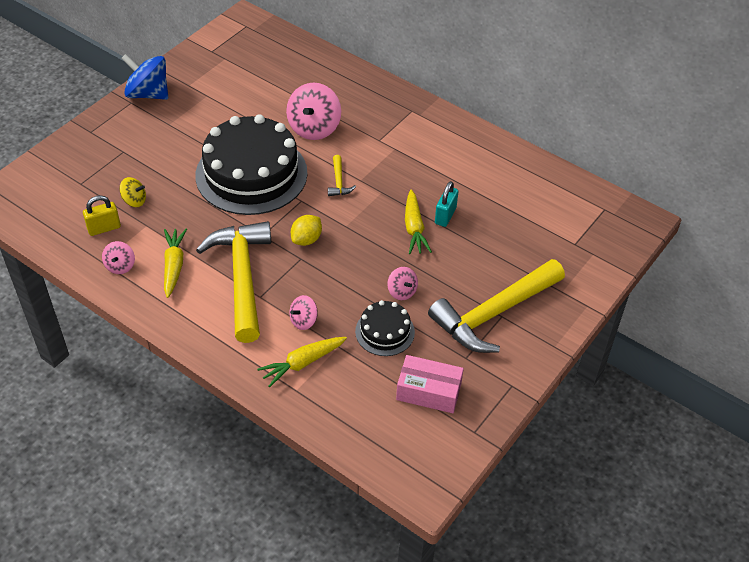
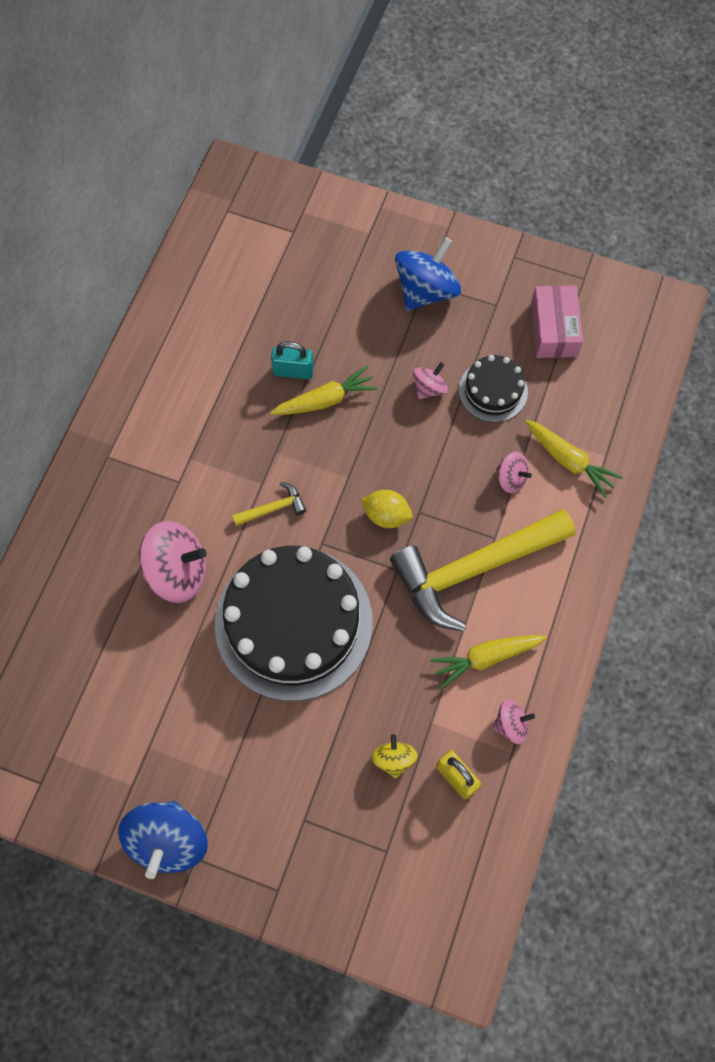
camera: 105 degrees left, 20 degrees up
(494, 313) = (426, 291): yellow hammer -> blue spinning top

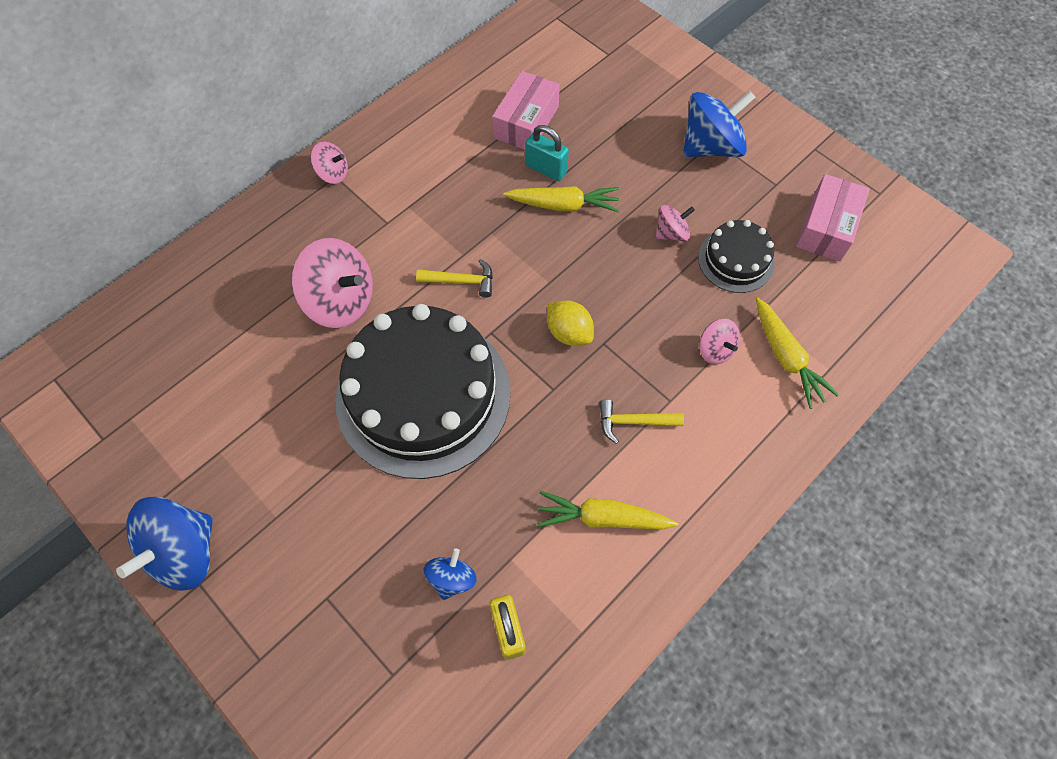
camera: 25 degrees right, 5 degrees down
(253, 332) = (526, 122): none -> pink box
(393, 759) = (451, 578): yellow spinning top -> blue spinning top
(474, 569) = (633, 422): yellow hammer -> yellow hammer, size x0.40
(511, 725) = (595, 602): pink spinning top -> pink spinning top (333, 173)

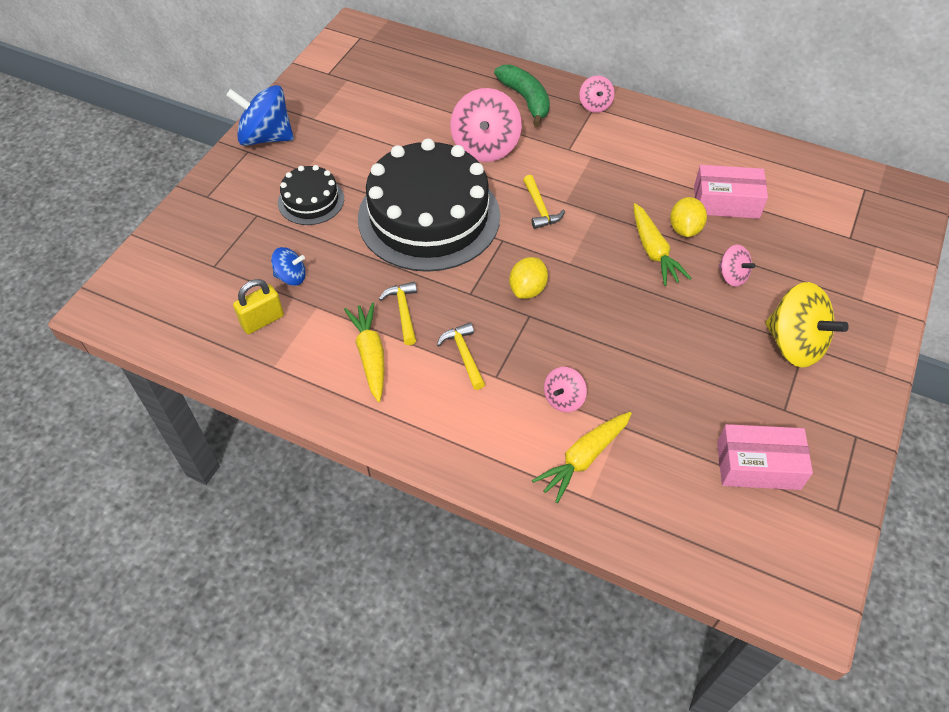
camera: 70 degrees right, 10 degrees down
(286, 235) = (525, 100): none -> green banana
(546, 169) = (684, 229): turquoise padlock -> yellow lemon
(553, 465) = (403, 312): none -> yellow hammer
(671, 233) = (671, 336): pink spinning top -> pink spinning top (732, 276)
(711, 147) = (794, 344): blue spinning top -> yellow spinning top
(736, 260) = (671, 394): black cake -> black cake (311, 200)

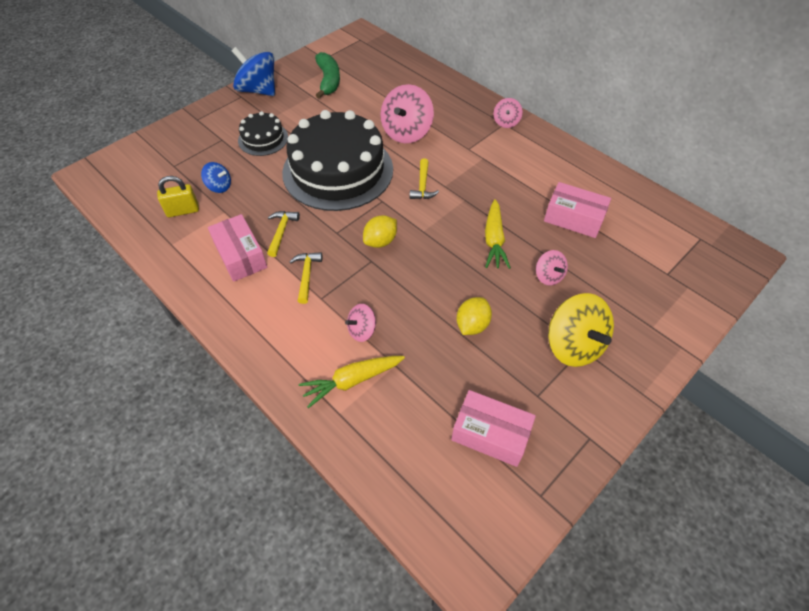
camera: 20 degrees right, 0 degrees up
(370, 355) = (241, 256): yellow carrot -> pink box
(525, 100) = (455, 106): green banana -> green banana (328, 81)
(684, 229) = (528, 230): yellow lemon -> yellow lemon (472, 325)

